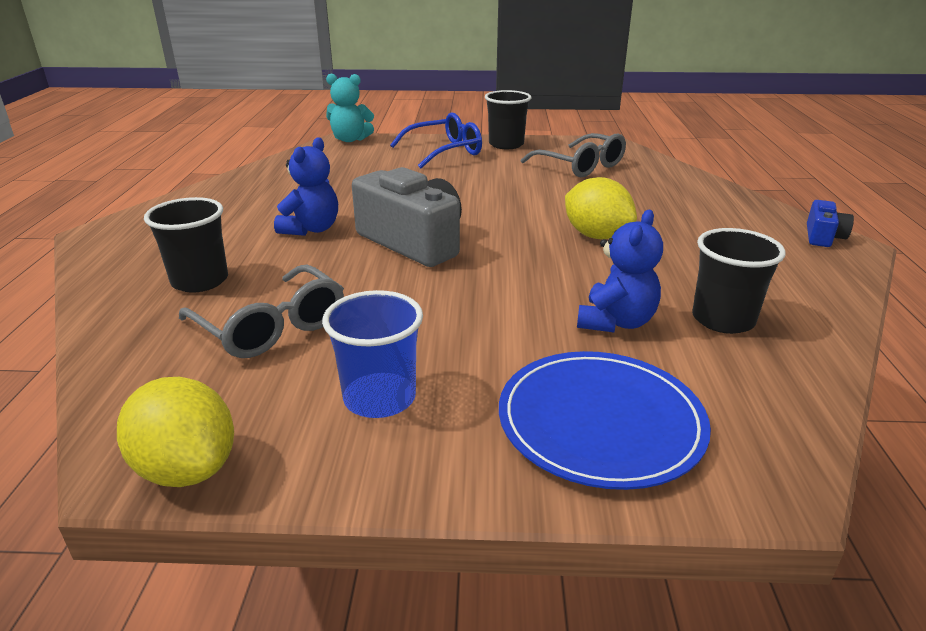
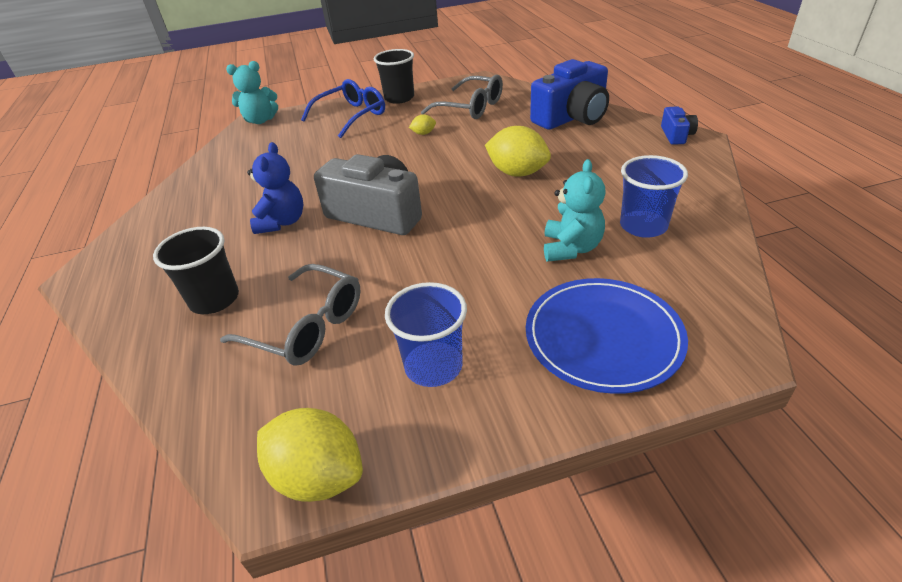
camera: 15 degrees left, 10 degrees up
(512, 180) = (423, 133): none -> yellow lemon
(616, 322) = (571, 248): blue teddy bear -> turquoise teddy bear
(696, 195) = (572, 117): none -> blue camera
(723, 319) = (643, 226): black cup -> blue cup

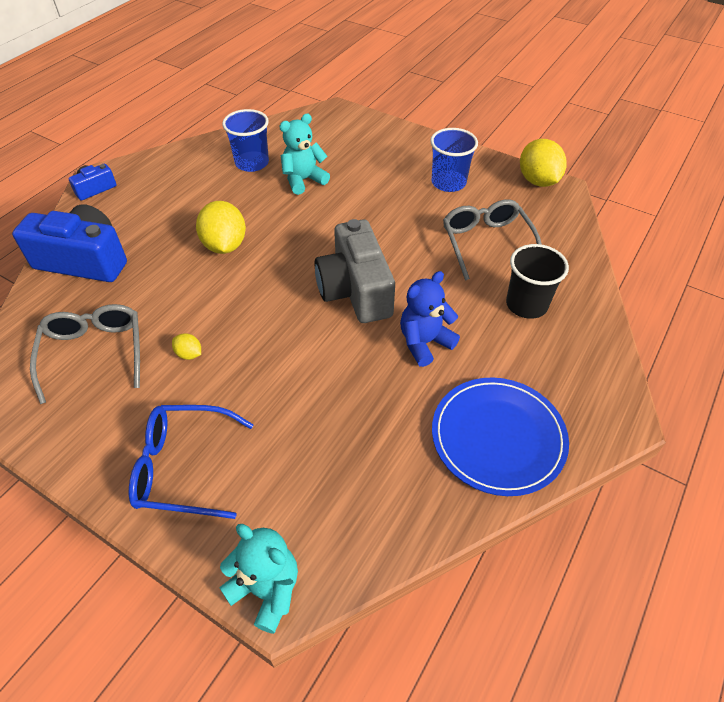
camera: 135 degrees left, 10 degrees up
(399, 98) = (94, 452): black cup -> none
(603, 337) = (367, 144): blue plate -> blue plate (498, 437)

